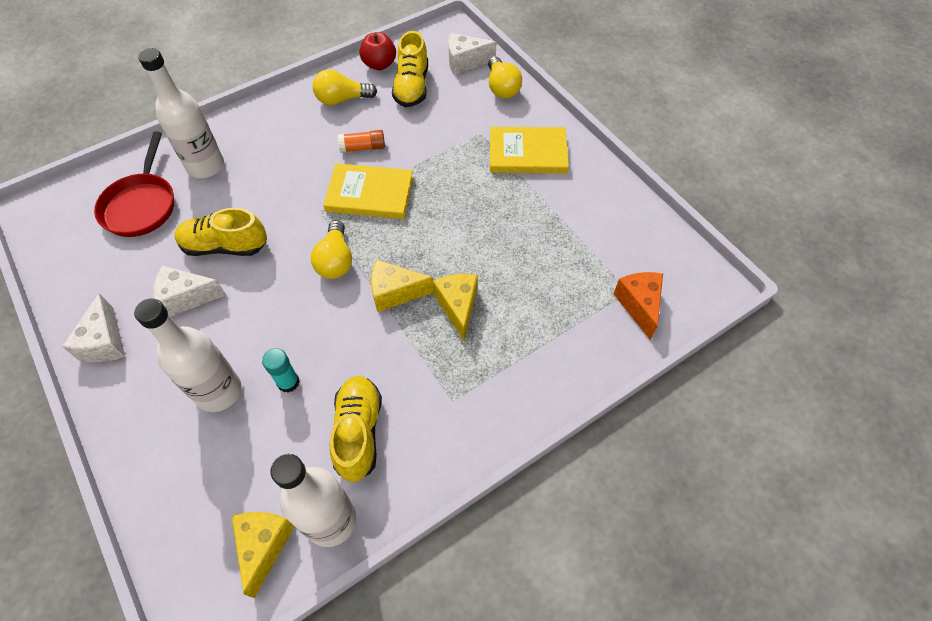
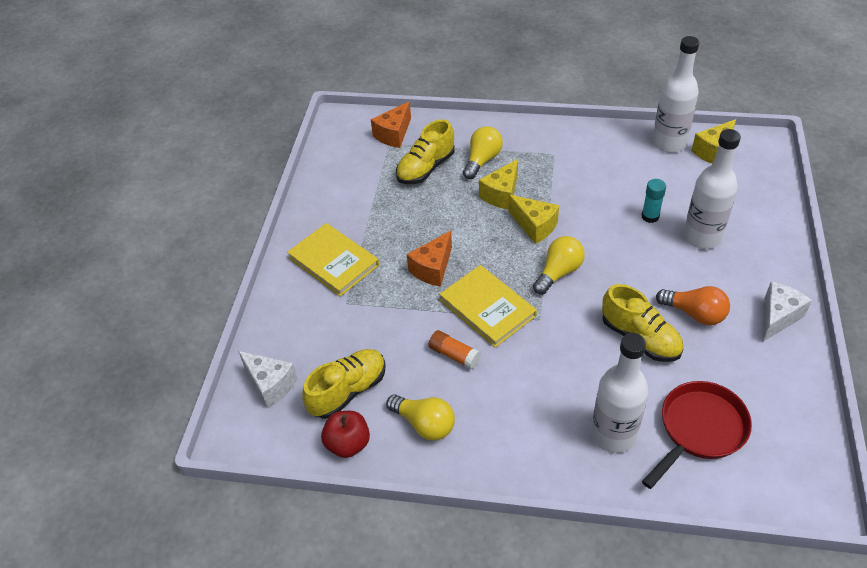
camera: 135 degrees left, 10 degrees down
(187, 298) = (695, 314): white cheese -> orange light bulb
(358, 432) = (623, 169): yellow shoe -> yellow shoe (426, 168)
(445, 196) = (432, 269): none -> orange cheese
(502, 88) = (276, 332): yellow light bulb -> yellow light bulb (482, 160)

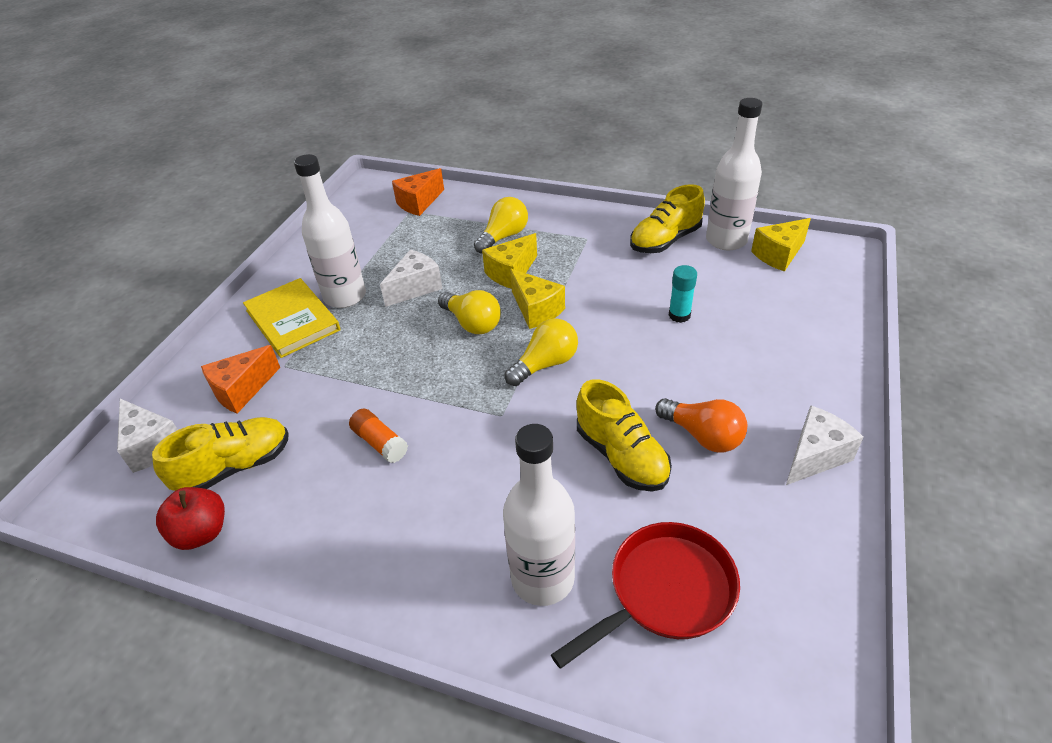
camera: 10 degrees right, 5 degrees down
(424, 424) = (305, 523): yellow light bulb -> yellow light bulb (472, 323)
(426, 168) = (438, 238): yellow shoe -> yellow shoe (665, 241)
(426, 218) = (415, 288): none -> white cheese
(432, 269) = (399, 341): orange cheese -> orange cheese (242, 390)
(487, 308) = (443, 393): yellow book -> none
(702, 237) = (738, 346): white bottle -> white bottle (345, 296)

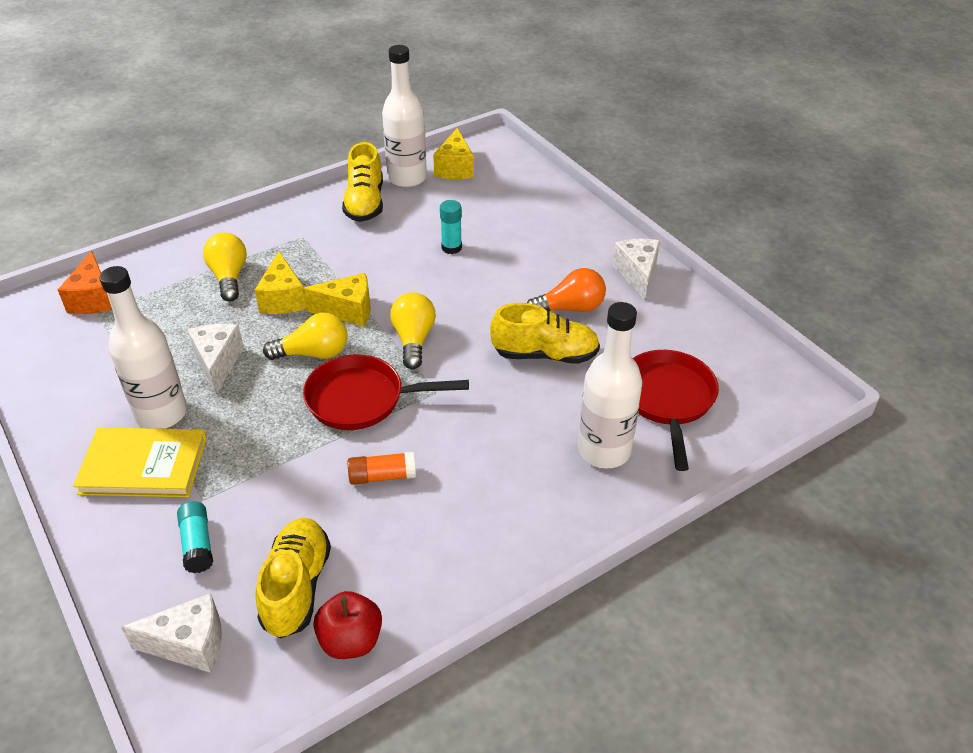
camera: 55 degrees left, 0 degrees up
(242, 390) = (197, 544): orange cheese -> turquoise glue stick
(450, 378) = (362, 399): none -> red pan

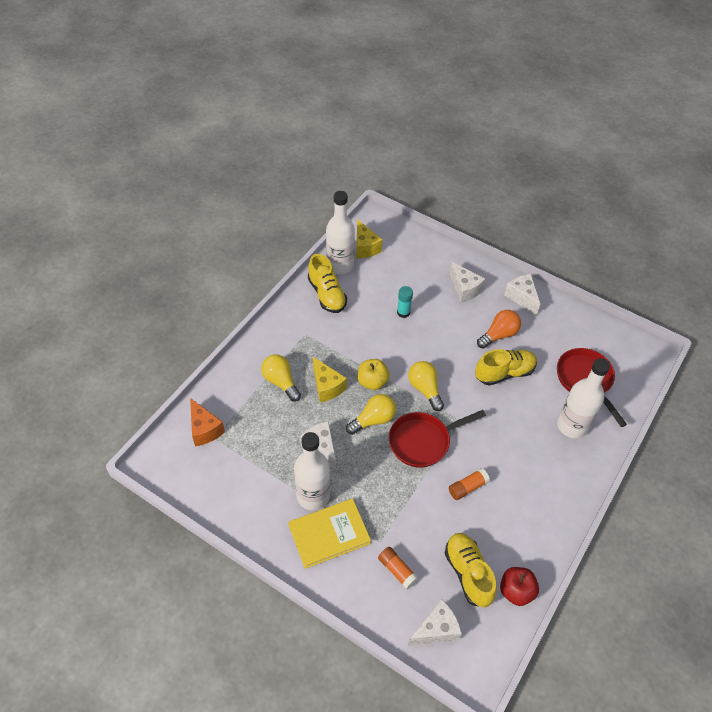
camera: 25 degrees left, 10 degrees up
(197, 544) = (397, 570): turquoise glue stick -> orange glue stick
(347, 311) = (372, 382): yellow cheese -> yellow apple
(559, 244) = (464, 289): none -> white cheese

